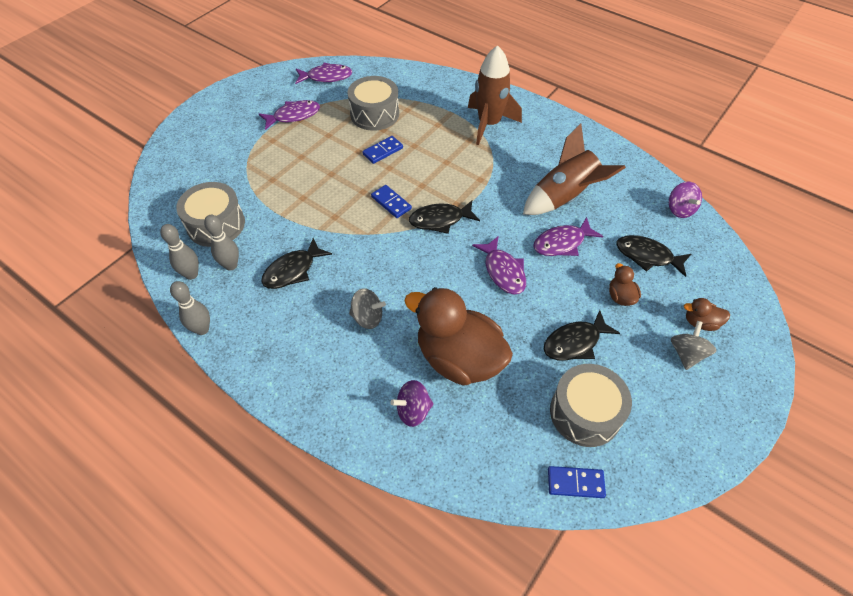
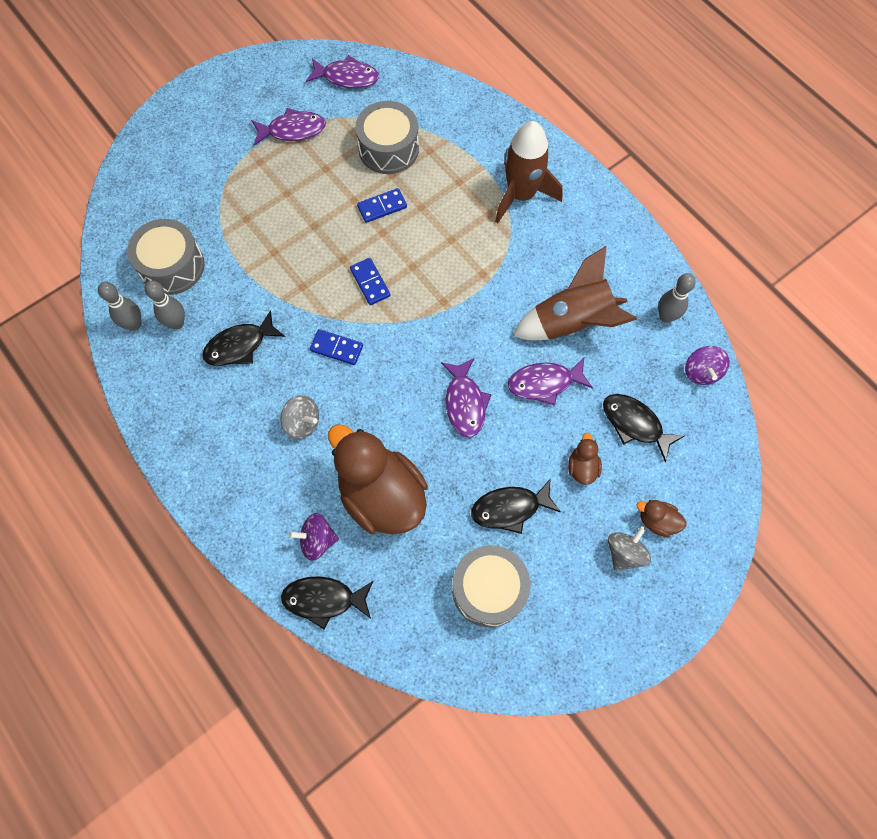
camera: 15 degrees right, 15 degrees up
(202, 329) = (132, 394): grey bowling pin -> grey bowling pin (666, 316)
(440, 220) = (417, 319): black fish -> black fish (323, 599)
(575, 483) = (450, 658): blue domino -> blue domino (336, 348)

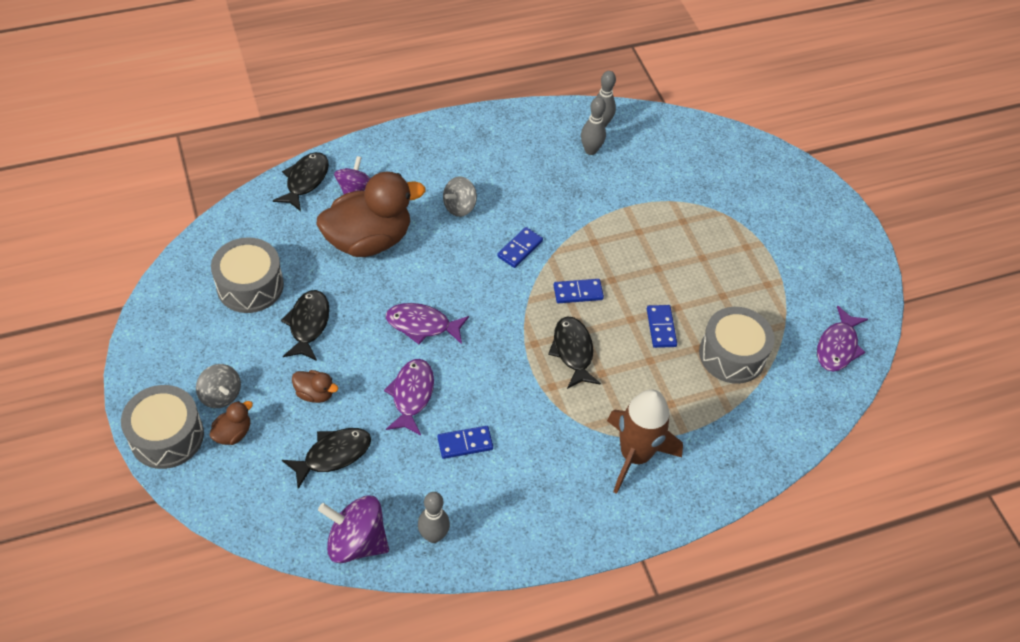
camera: 105 degrees right, 15 degrees down
(172, 266) = (649, 159): grey drum -> grey drum (167, 436)
(240, 345) = (551, 185): black fish -> black fish (573, 351)
(293, 130) = (778, 282): purple fish -> none
(571, 322) = (465, 443): brown rocket -> blue domino
(701, 372) = (356, 541): purple spinning top -> purple spinning top, size x1.53

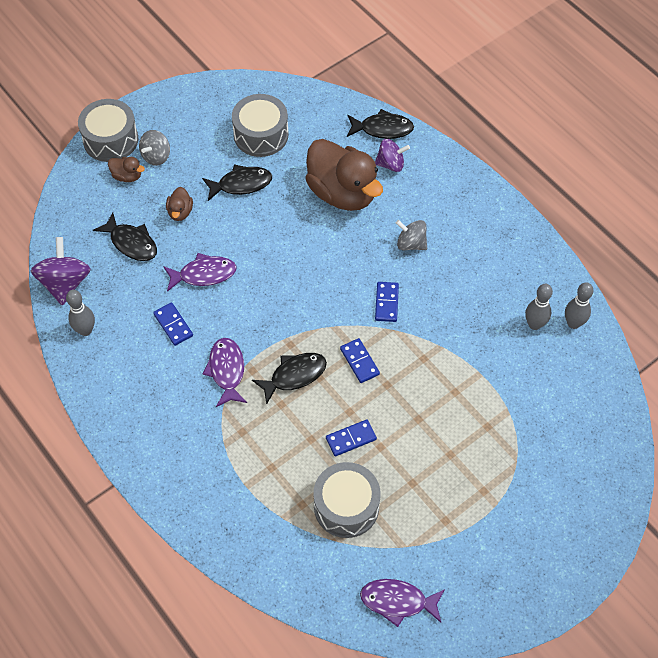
camera: 75 degrees right, 5 degrees up
(422, 325) = (273, 259): purple fish -> purple fish (226, 371)
(520, 249) = (386, 303): blue domino -> blue domino turned 75 degrees clockwise
(635, 455) = (208, 452): brown rocket -> none

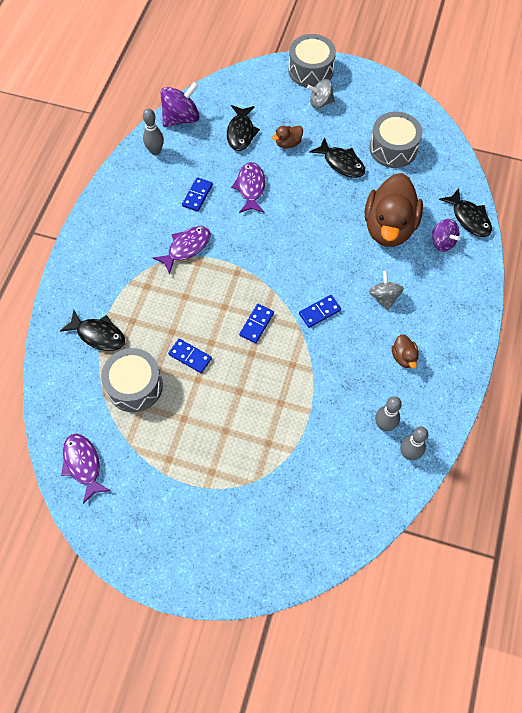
camera: 55 degrees right, 5 degrees up
(127, 176) = (290, 97): brown duck -> brown duck (403, 357)
(204, 274) = (250, 187): purple fish -> purple fish turned 135 degrees counterclockwise
(294, 375) = (214, 290): black fish -> black fish (98, 335)

